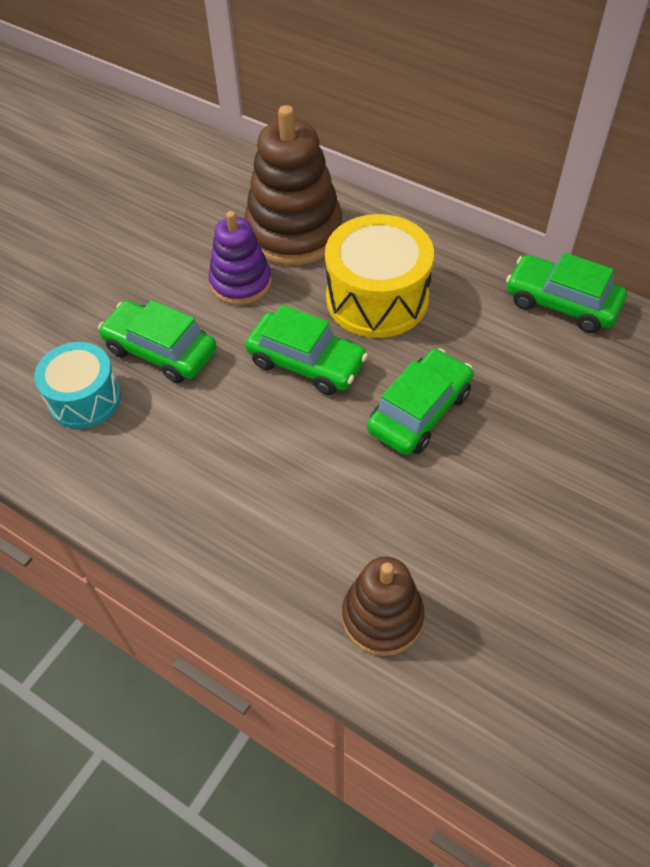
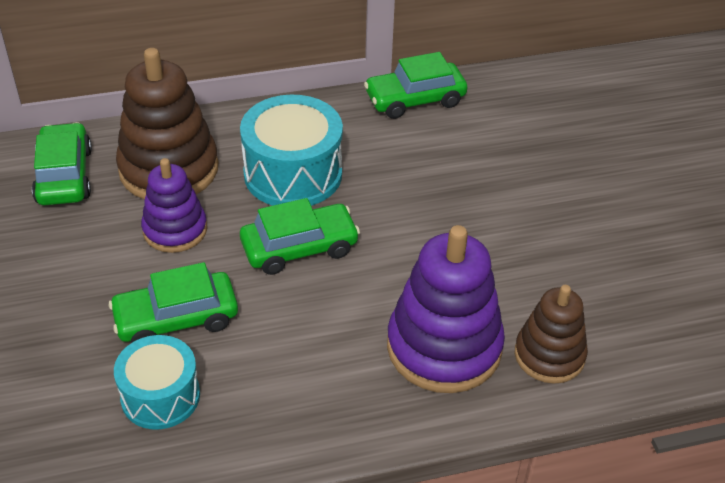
camera: 50 degrees left, 10 degrees down
(308, 532) = (444, 347): none -> purple stacking toy
(377, 298) = (293, 174): yellow drum -> turquoise drum
(419, 411) = (415, 223): green car -> green car (64, 175)

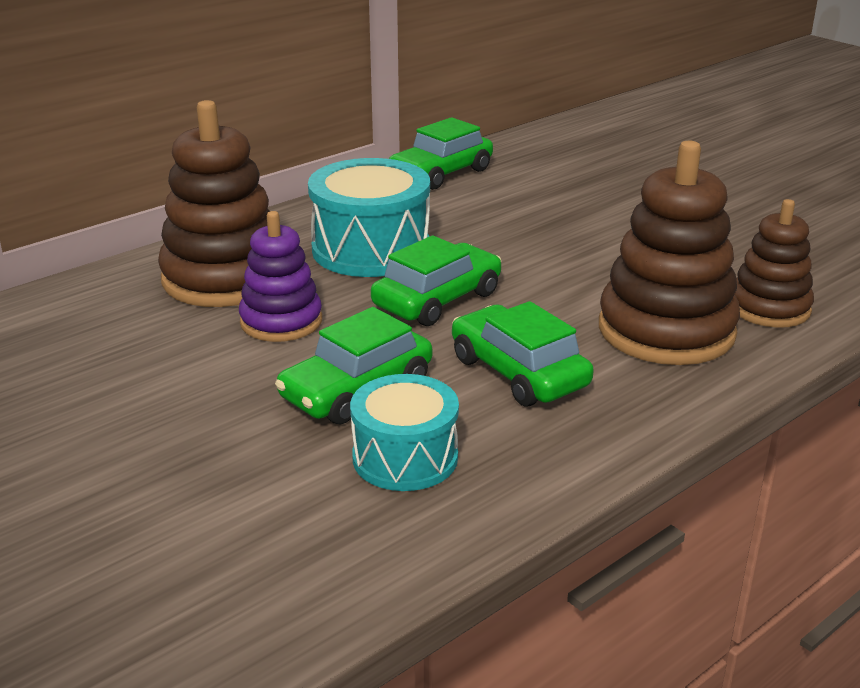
camera: 25 degrees left, 15 degrees down
(64, 175) = (98, 313): green car -> green car (518, 372)
(444, 347) = (666, 330): purple stacking toy -> brown stacking toy

